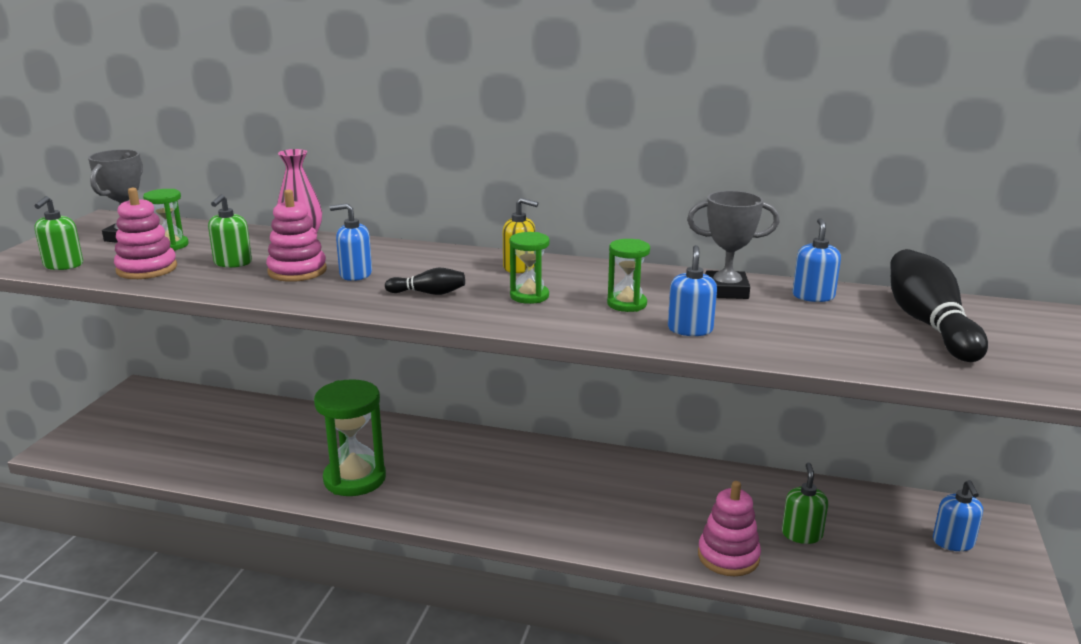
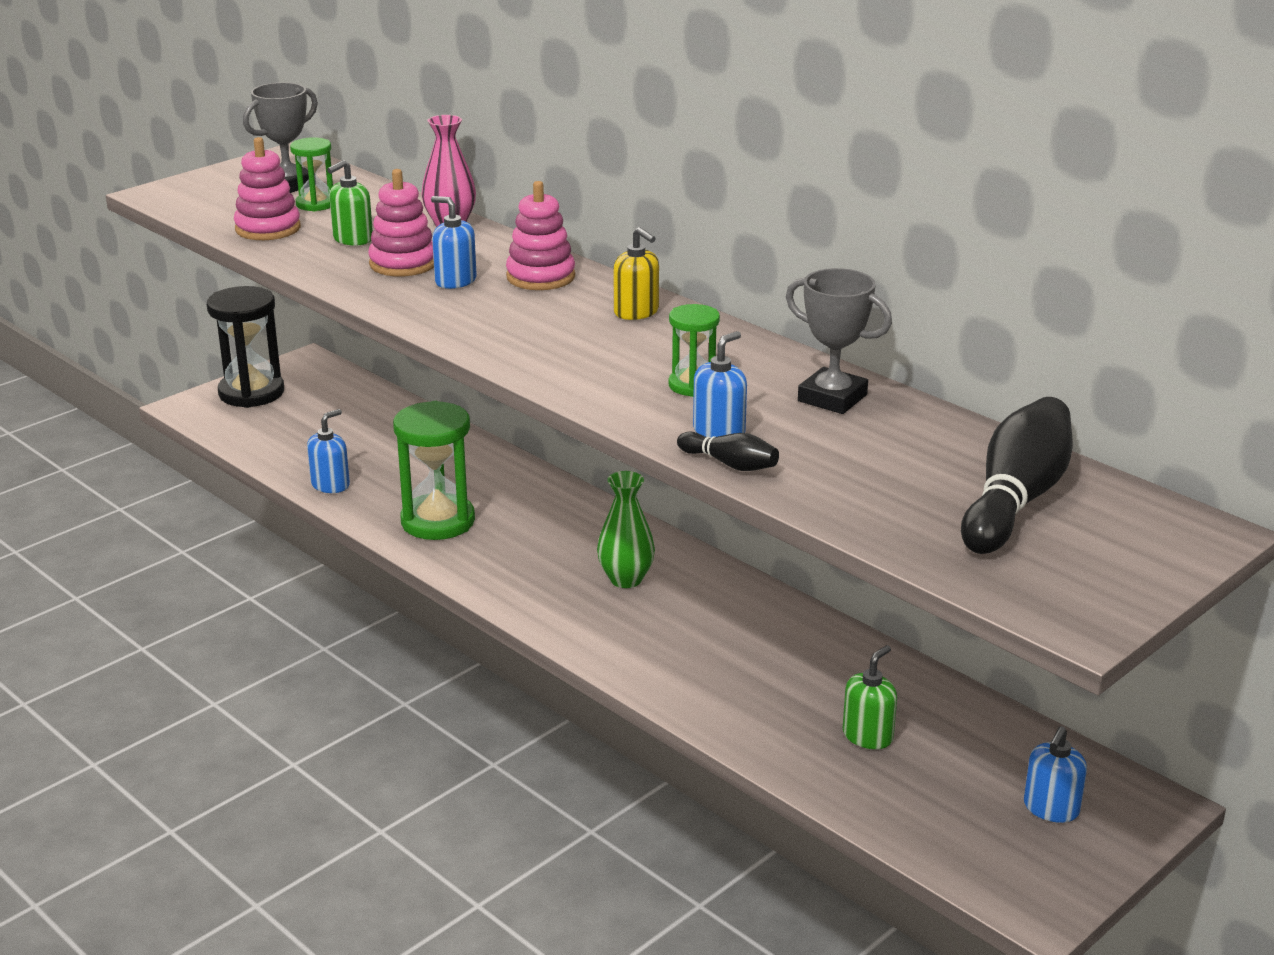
camera: 30 degrees right, 5 degrees up
(63, 265) = (200, 207): green soap dispenser -> none
(108, 424) = (251, 393): none -> black hourglass
(428, 293) = (501, 321): black bowling pin -> black bowling pin (730, 464)
(529, 296) = (600, 350): green hourglass -> none
(535, 478) = (626, 579): none -> green vase
(728, 556) = (752, 728): pink stacking toy -> pink stacking toy (540, 277)
(813, 296) = (928, 431): blue soap dispenser -> blue soap dispenser (330, 485)

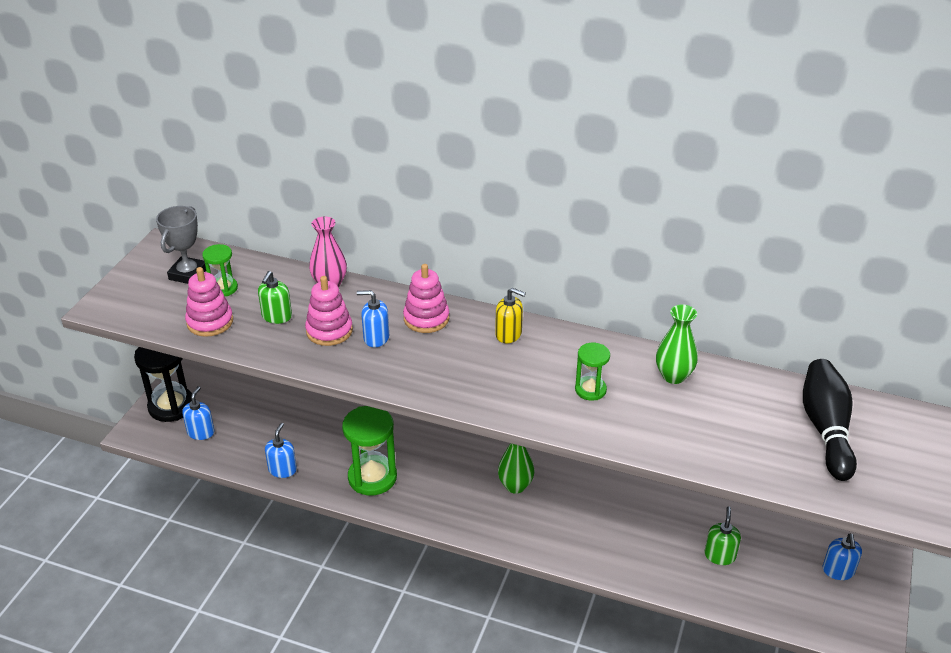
camera: 25 degrees left, 10 degrees up
(719, 432) = (635, 425): blue soap dispenser -> blue soap dispenser (201, 432)
(730, 464) = (662, 451): black bowling pin -> none
(832, 398) = (673, 376): grey trophy -> green vase

